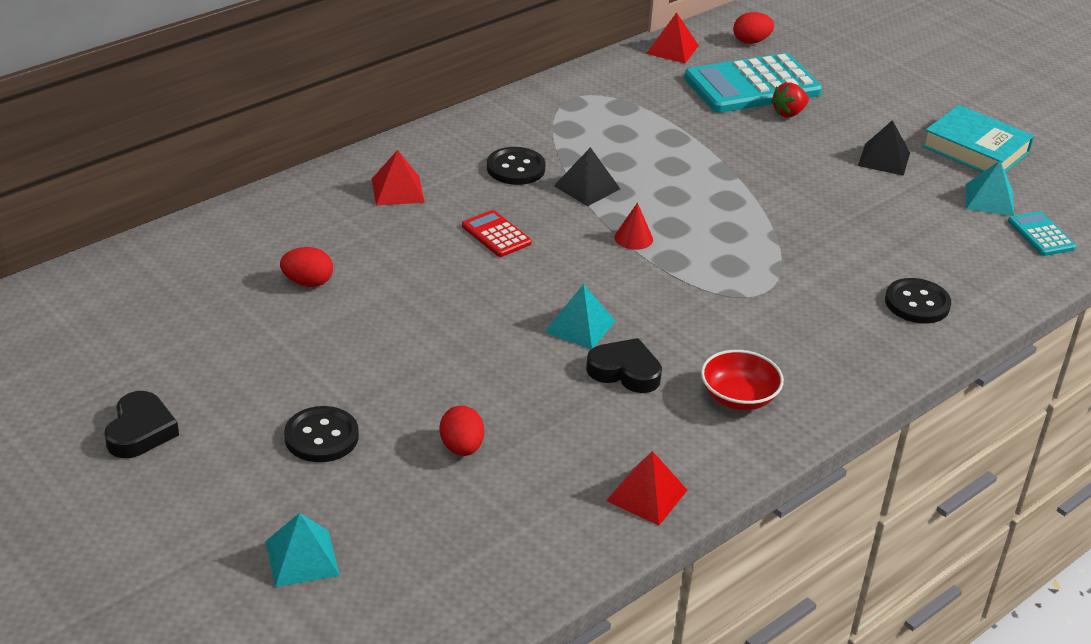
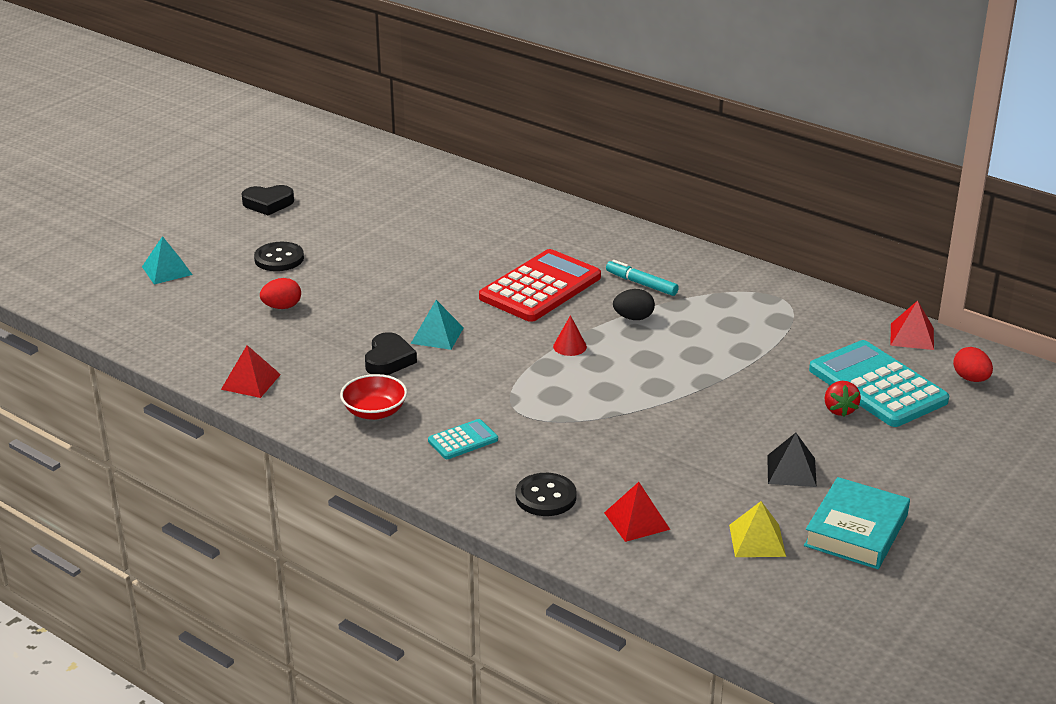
camera: 80 degrees right, 5 degrees down
(308, 282) = (442, 227): red egg -> none
(397, 190) = (577, 241): red pyramid -> red pyramid (636, 521)
(496, 234) = (540, 287): red calculator -> red calculator, size x2.12
(515, 168) = (641, 284): black button -> turquoise marker
(587, 187) = (633, 318): black pyramid -> black egg
(789, 113) = (839, 410): red strawberry -> red strawberry turned 135 degrees counterclockwise
(989, 199) = (757, 540): turquoise pyramid -> yellow pyramid
(1041, 235) = (709, 575): turquoise calculator -> turquoise calculator (463, 440)

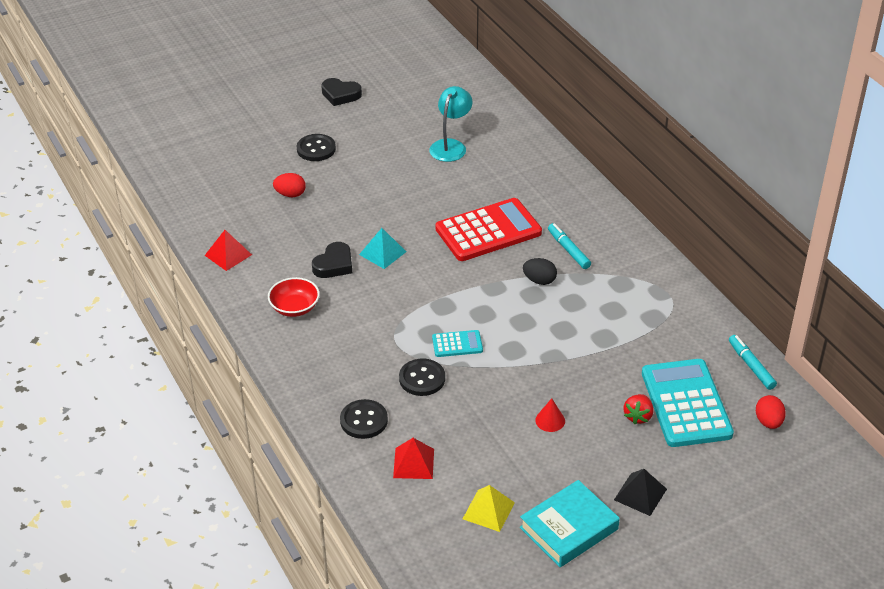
camera: 25 degrees right, 10 degrees up
(167, 270) = (232, 138): turquoise pyramid -> none
(435, 222) = (451, 146): none -> turquoise lamp
(463, 440) = (339, 352): turquoise calculator -> turquoise calculator (457, 344)
(569, 346) = (472, 293): red cone -> red cone (550, 420)
(579, 439) = (422, 379): none -> black button
(791, 470) = (559, 459): black pyramid -> black pyramid (640, 494)
(912, 336) = (751, 366): red pyramid -> turquoise marker

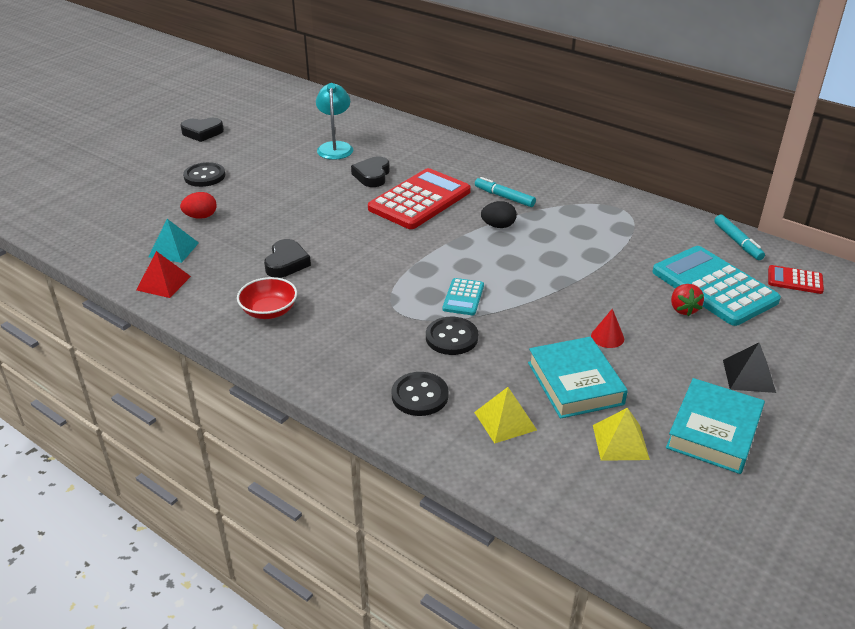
camera: 25 degrees left, 5 degrees down
(382, 253) = (330, 241): turquoise pyramid -> turquoise pyramid (173, 249)
(413, 463) = (505, 421): red pyramid -> yellow pyramid
(457, 344) = (463, 297): turquoise calculator -> turquoise calculator turned 135 degrees clockwise
(463, 190) = (372, 175): none -> black heart
(491, 451) = (575, 383): none -> turquoise book
(751, 366) = (737, 242): turquoise marker -> turquoise marker turned 150 degrees counterclockwise
(768, 422) = (795, 280): red egg -> red calculator

